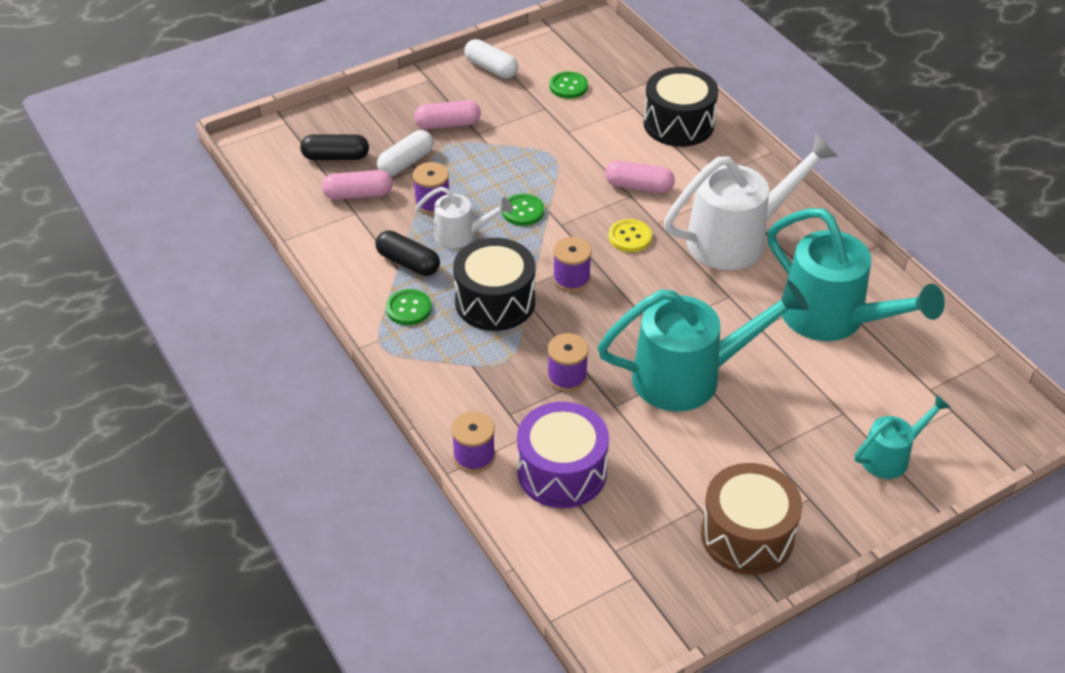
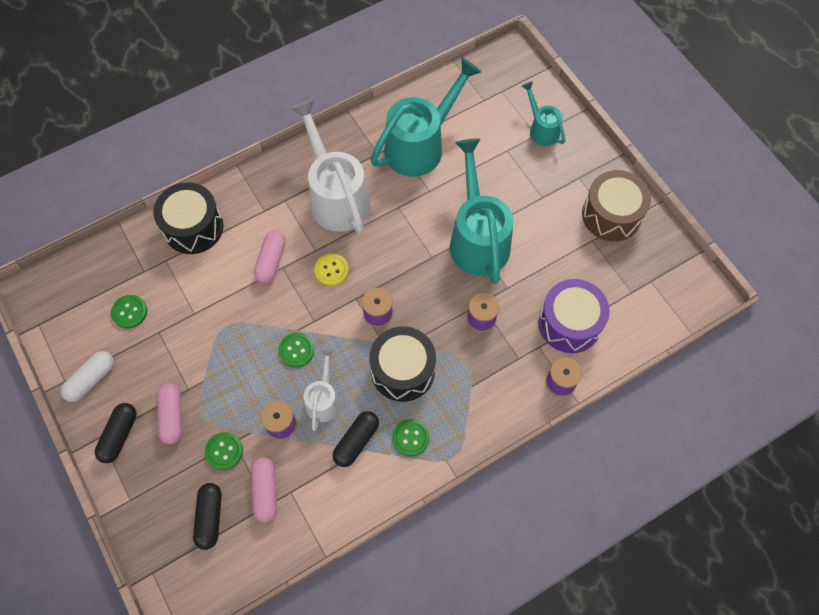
camera: 90 degrees left, 20 degrees up
(406, 162) = (224, 451): white capsule -> green button
(429, 91) = (119, 435): none -> black capsule

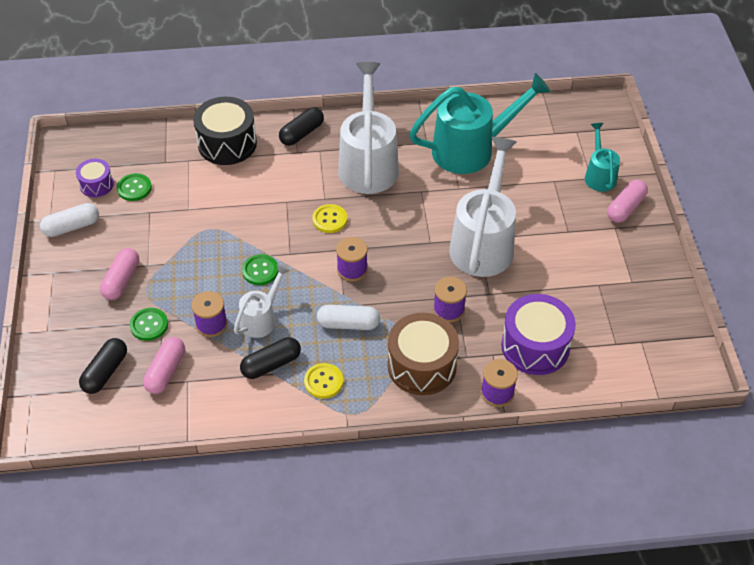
camera: 25 degrees right, 15 degrees down
(90, 323) = (96, 185): none -> purple drum
(119, 435) = (69, 278): black capsule -> black capsule (302, 133)
(271, 261) = (280, 193): pink capsule -> pink capsule (625, 208)
(403, 370) = (348, 324): black drum -> white capsule
(411, 438) = (323, 382): green button -> yellow button
(477, 238) = (484, 242): turquoise watering can -> white watering can
(611, 215) = (631, 270): brown drum -> brown drum (422, 366)

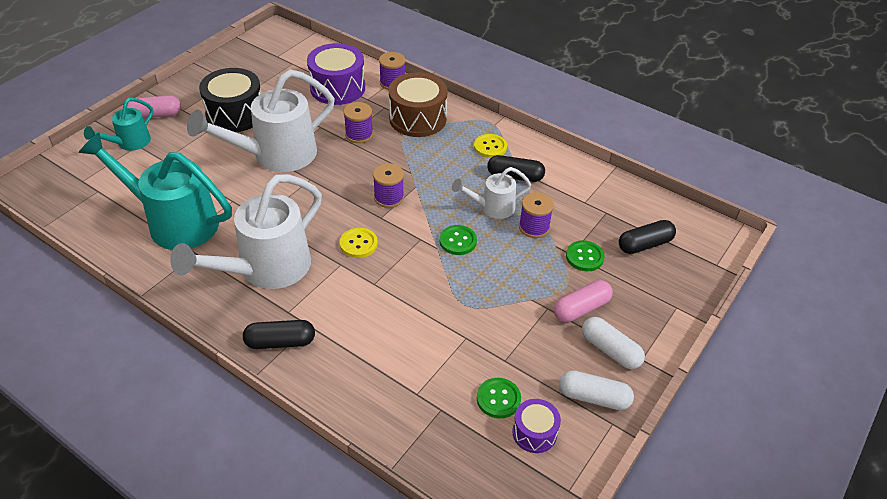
camera: 140 degrees left, 5 degrees down
(166, 371) = (596, 217): pink capsule -> none
(227, 143) = (360, 384): black drum -> black drum (235, 114)
(348, 324) = (435, 167): white capsule -> white capsule (610, 350)

